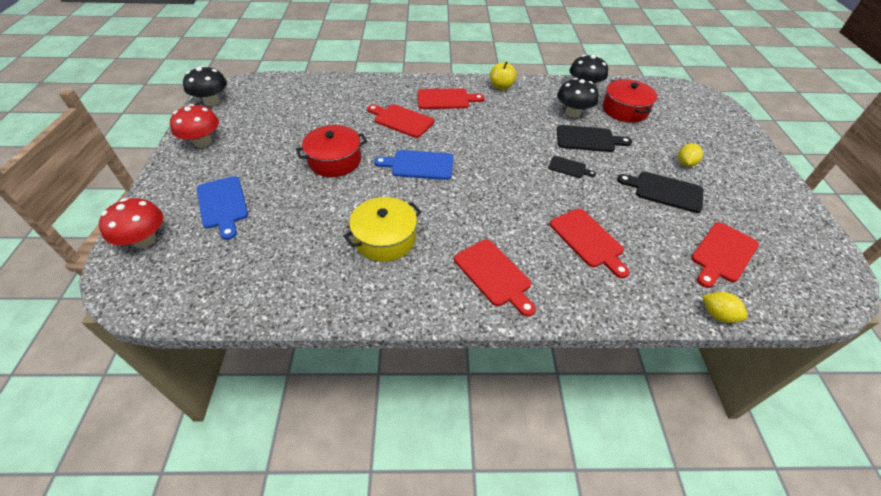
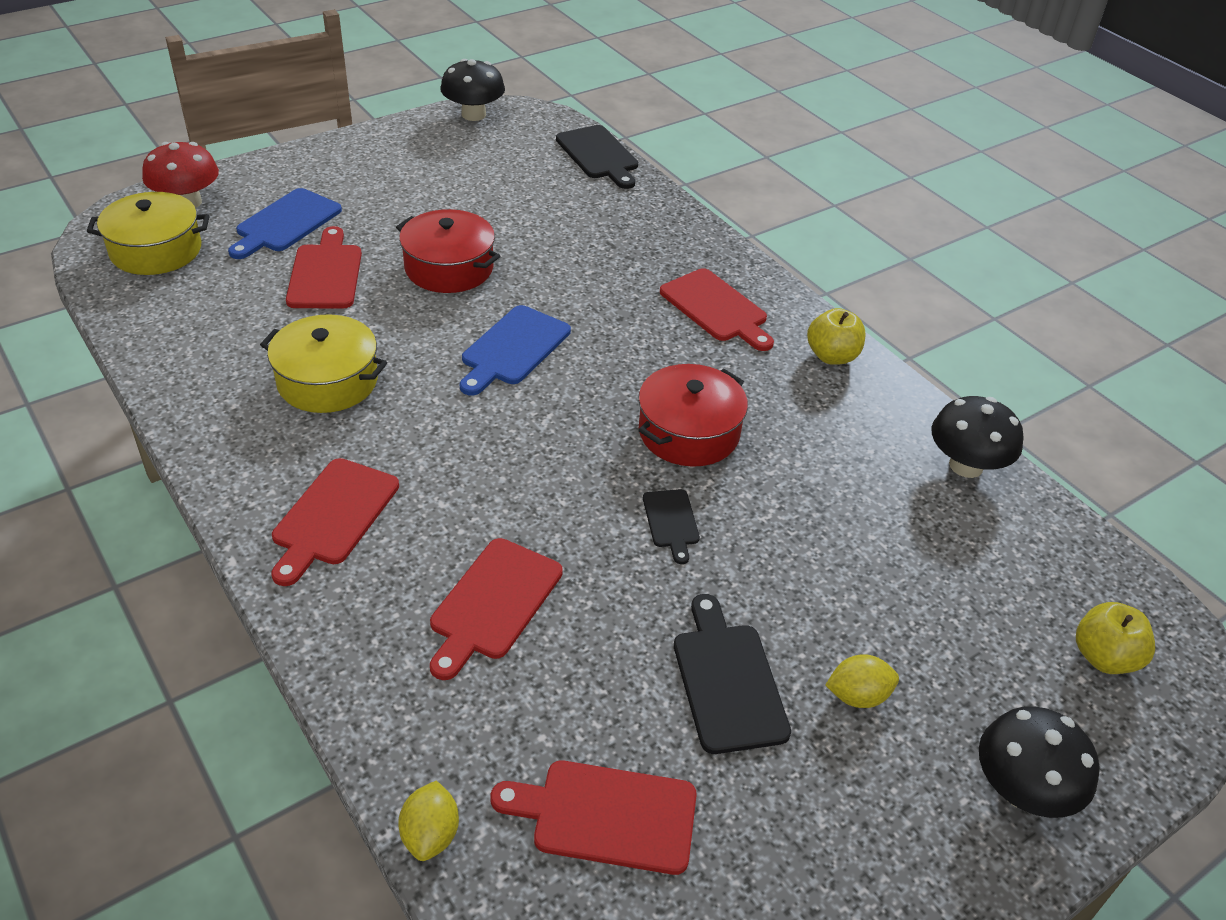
camera: 55 degrees right, 5 degrees down
(179, 272) = (156, 250): none -> yellow pot
(203, 142) = (386, 150): red mushroom -> none
(401, 120) = (606, 287): red cutting board -> red cutting board (325, 273)
(419, 165) = (513, 349): blue cutting board -> blue cutting board turned 120 degrees counterclockwise
(573, 113) = (854, 476): black mushroom -> black mushroom (1022, 790)
(588, 139) = (787, 522): black cutting board -> black cutting board (599, 155)
(625, 110) = (954, 550): red pot -> red pot (688, 432)
(689, 106) = (1104, 657): none -> yellow apple

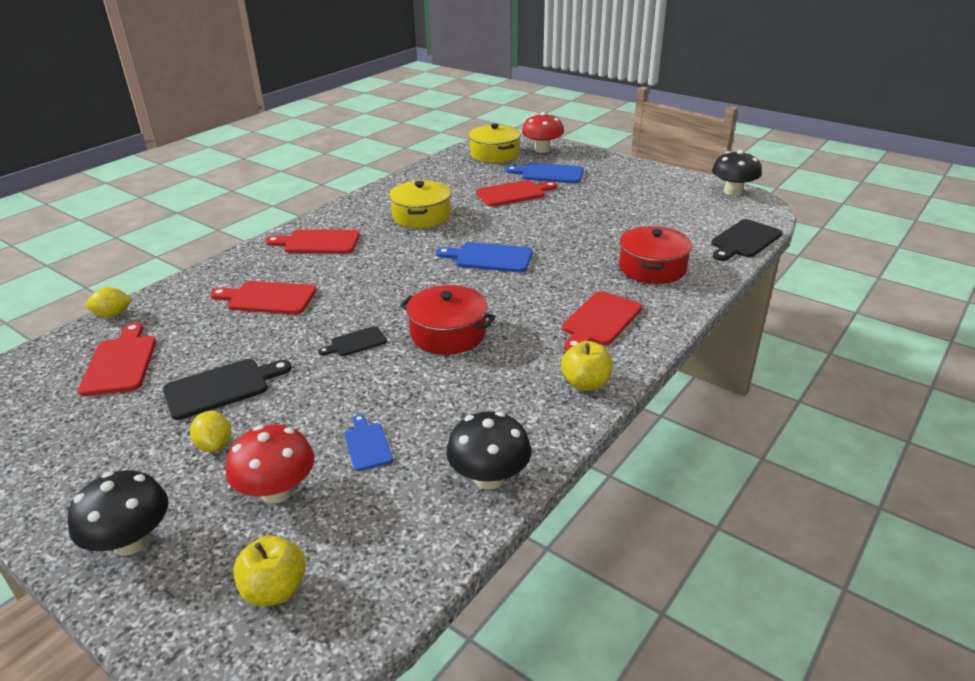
camera: 75 degrees right, 10 degrees down
(449, 268) = (552, 222): red pot -> red pot (652, 268)
(892, 548) = (367, 444): none -> blue cutting board
(957, 640) = (277, 491): none -> red mushroom

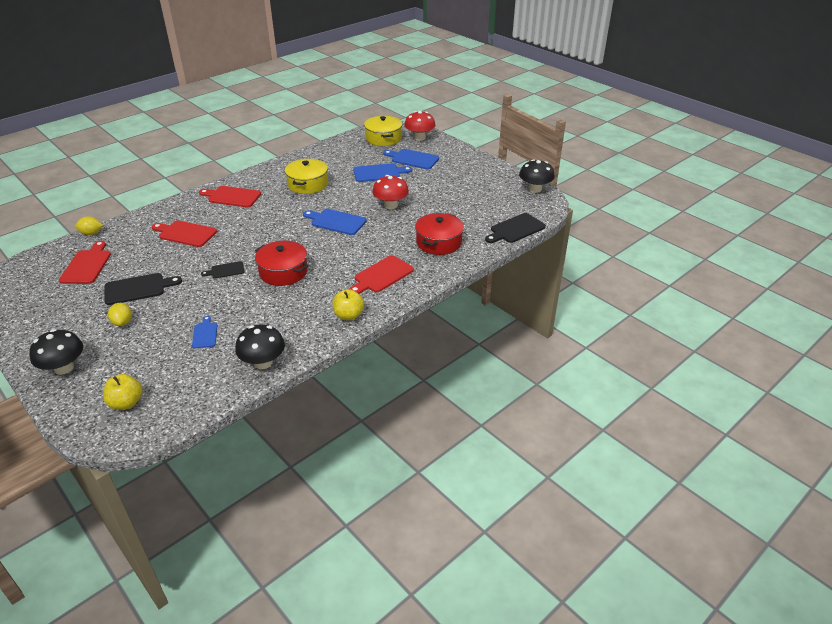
camera: 10 degrees right, 5 degrees up
(277, 491) = (146, 353): red mushroom -> red mushroom (391, 205)
(513, 193) = (379, 173): red cutting board -> blue cutting board

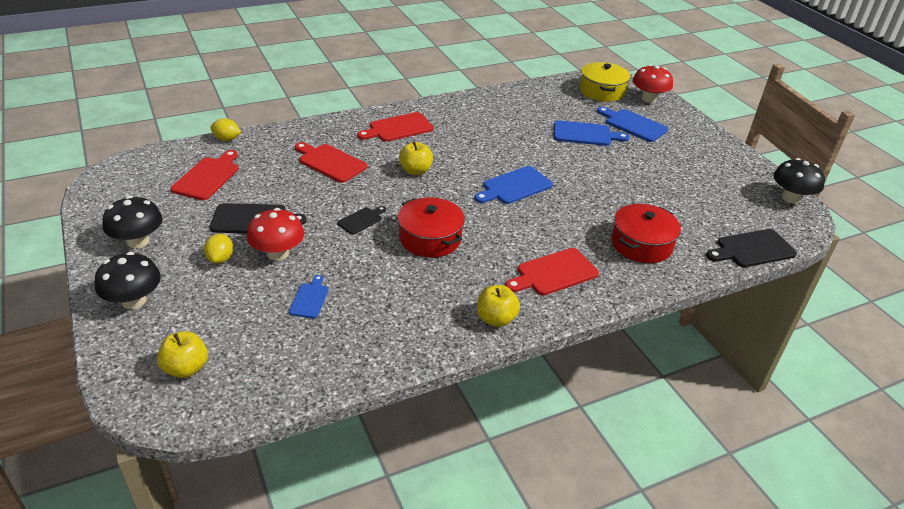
camera: 15 degrees right, 0 degrees up
(225, 270) = (361, 220): black cutting board -> black cutting board turned 135 degrees clockwise
(232, 197) = (398, 128): red cutting board -> red cutting board turned 60 degrees counterclockwise
(256, 226) = (415, 171): none -> yellow apple
(263, 362) = (367, 357): black mushroom -> black mushroom (138, 241)
(308, 184) = (493, 131): yellow pot -> none
(336, 222) = (514, 186): blue cutting board -> blue cutting board turned 75 degrees counterclockwise
(391, 205) = (590, 179): red mushroom -> red mushroom (278, 253)

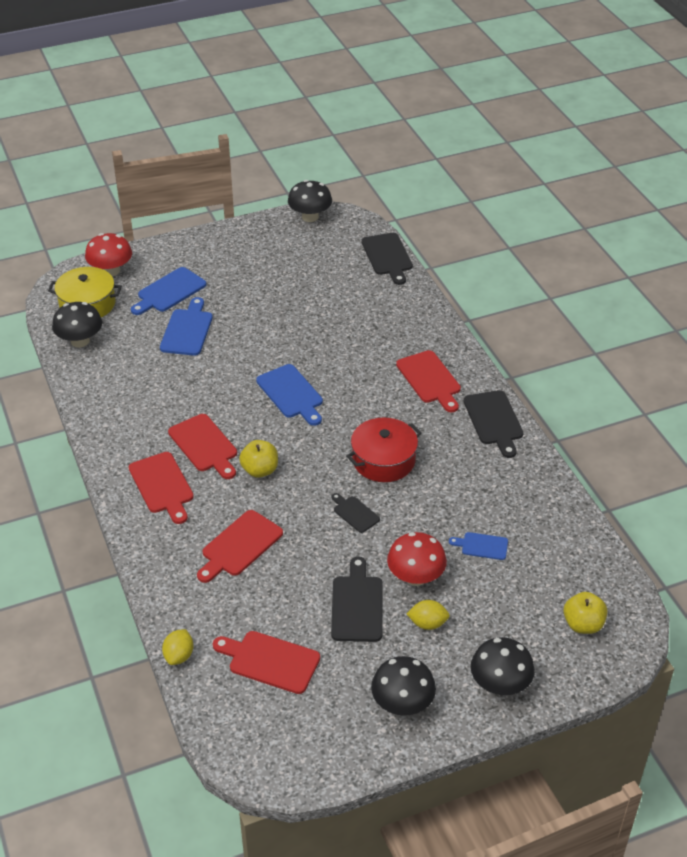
camera: 85 degrees left, 5 degrees up
(444, 145) = (204, 445): none -> red cutting board
(496, 319) = (494, 420): yellow apple -> black cutting board
(556, 90) = (80, 341): none -> black mushroom
(641, 244) = (384, 320): red pot -> none

